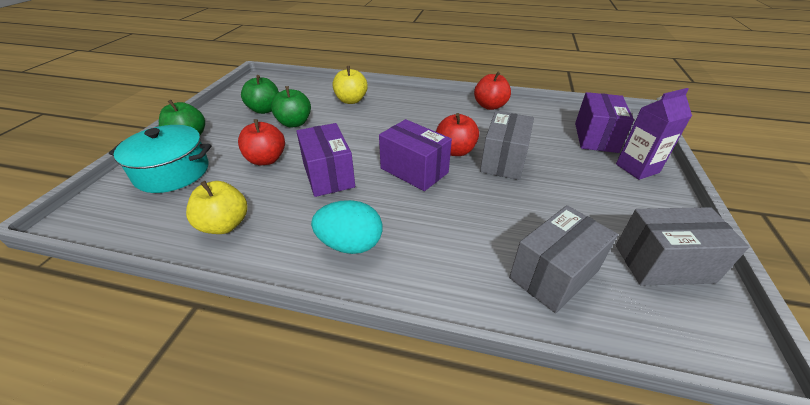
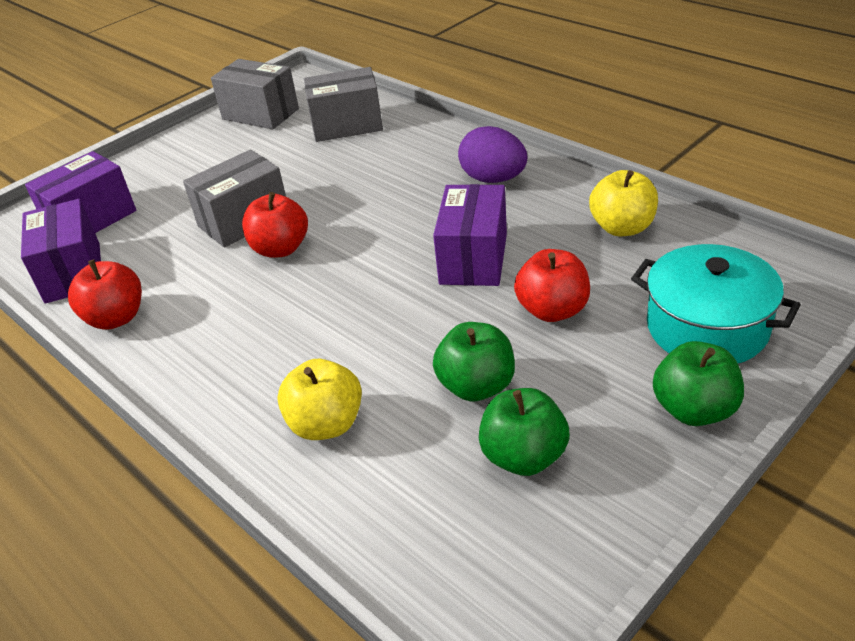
camera: 145 degrees left, 0 degrees up
(350, 244) = (493, 179): turquoise egg -> purple egg
(414, 170) = (361, 236): purple box -> purple box (73, 272)
(637, 168) = (130, 175): purple carton -> none

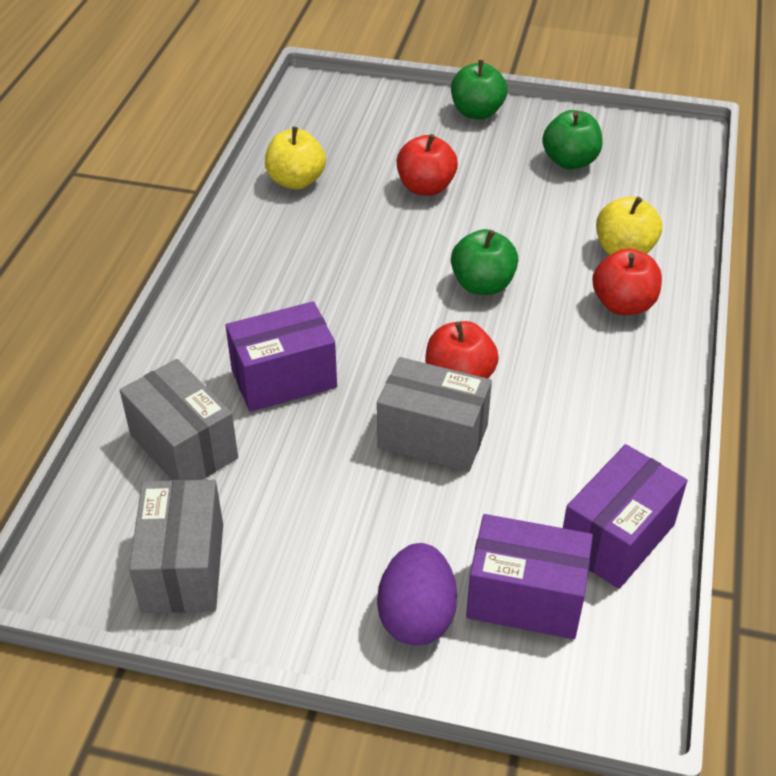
camera: 125 degrees left, 5 degrees up
(116, 318) = (640, 445): red apple -> red apple (623, 304)
(473, 258) = (389, 246): purple box -> purple box (284, 378)
(476, 386) = (530, 197): green apple -> green apple (482, 285)
(493, 179) = (255, 276): purple egg -> purple egg (416, 616)
(707, 327) = (395, 121): turquoise pot -> none

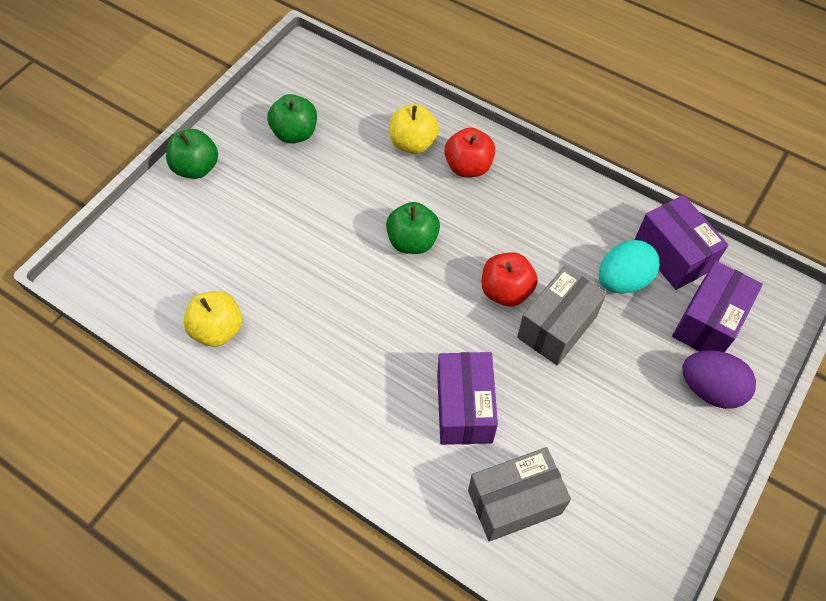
camera: 70 degrees left, 15 degrees up
(183, 567) = (636, 530): grey box -> none
(426, 187) = (278, 237): red apple -> none
(541, 489) = (622, 280): none -> turquoise egg

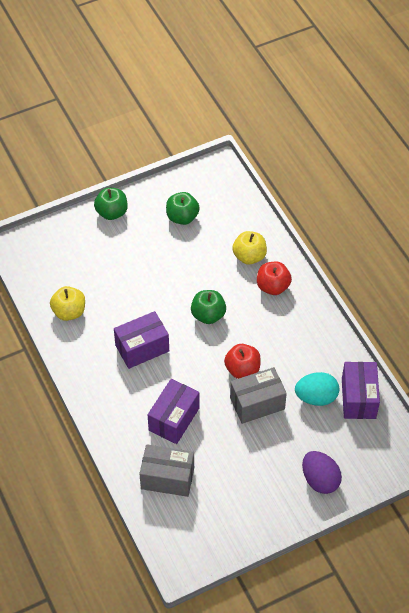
camera: 30 degrees right, 5 degrees down
(708, 322) = (349, 445): purple box -> purple box (142, 348)

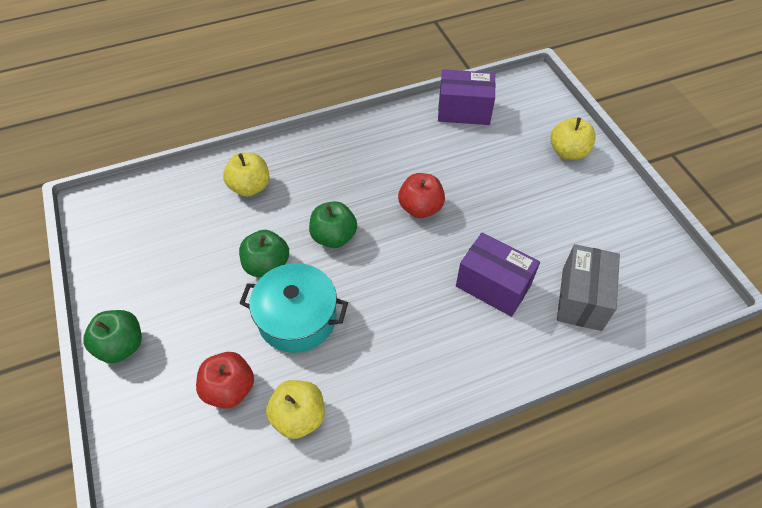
camera: 85 degrees left, 0 degrees up
(138, 302) = (297, 318): none -> turquoise pot
(142, 348) = (378, 317): purple box -> none
(182, 217) = (162, 254): green apple -> green apple (267, 265)
(257, 403) = (469, 197): grey box -> none
(273, 286) = (302, 168): red apple -> red apple (229, 389)
(316, 397) = (462, 144): turquoise egg -> none
(320, 480) = (568, 152): purple egg -> yellow apple

